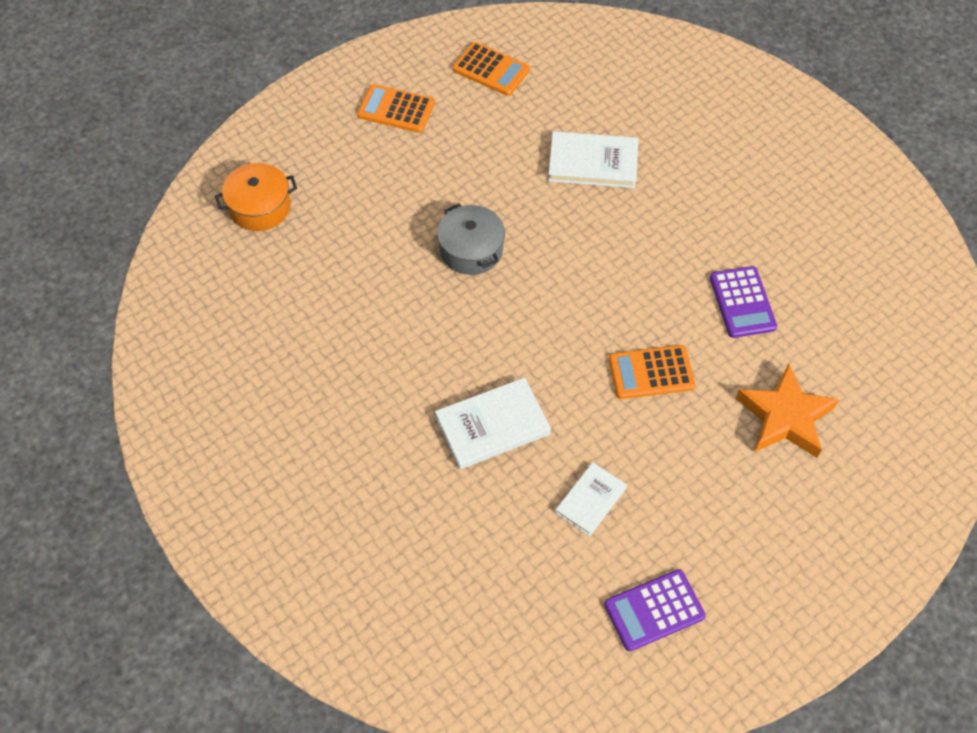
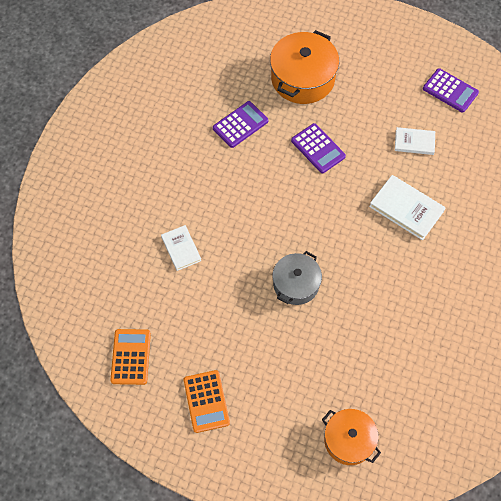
camera: 120 degrees left, 5 degrees up
(593, 163) = (181, 249): white book -> white book, size x0.64
(651, 372) = (318, 148): orange calculator -> purple calculator
(785, 417) = (302, 78): orange star -> orange pot

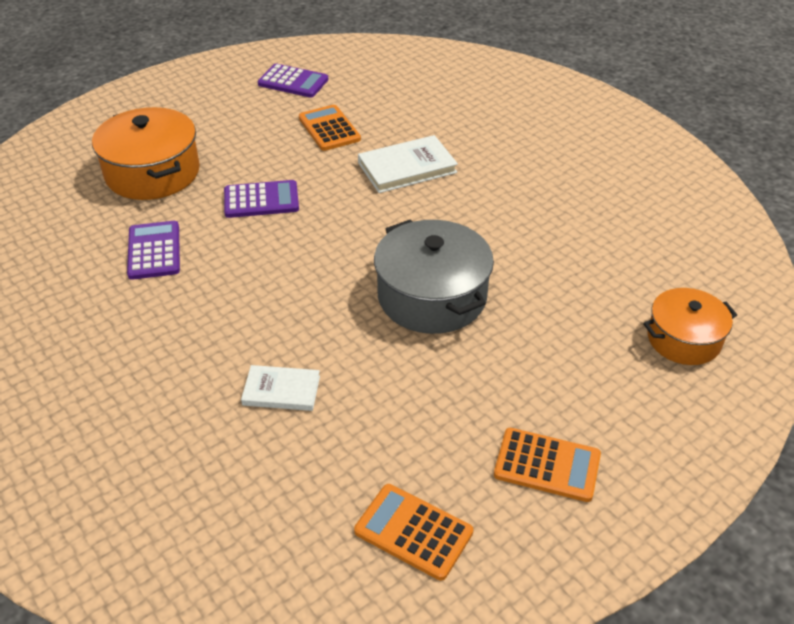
camera: 60 degrees left, 20 degrees down
(296, 284) = (432, 296): grey pot -> grey pot, size x1.57
(414, 142) = (329, 129): white book -> orange calculator
(450, 91) = (293, 82): purple calculator -> purple calculator turned 45 degrees clockwise

